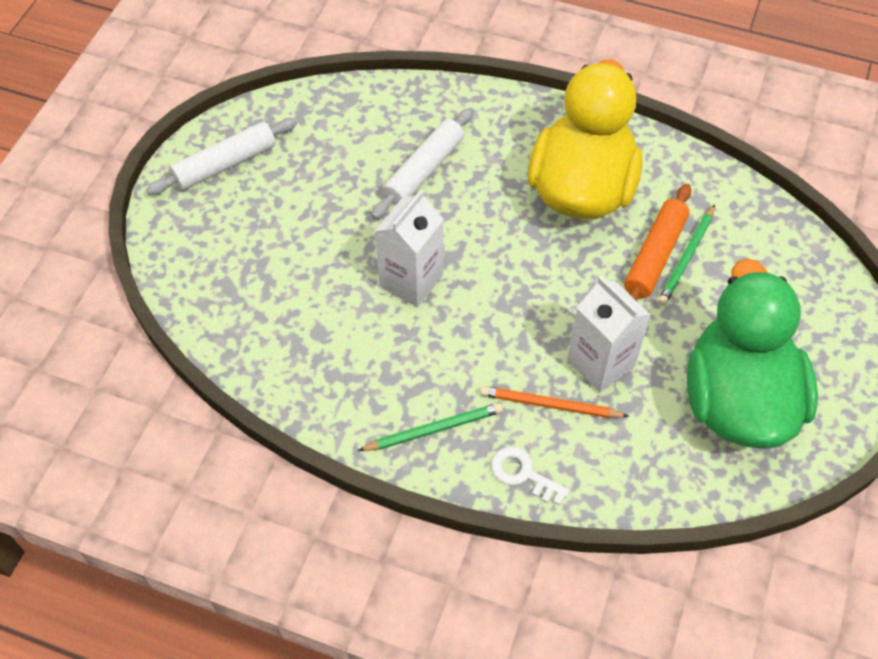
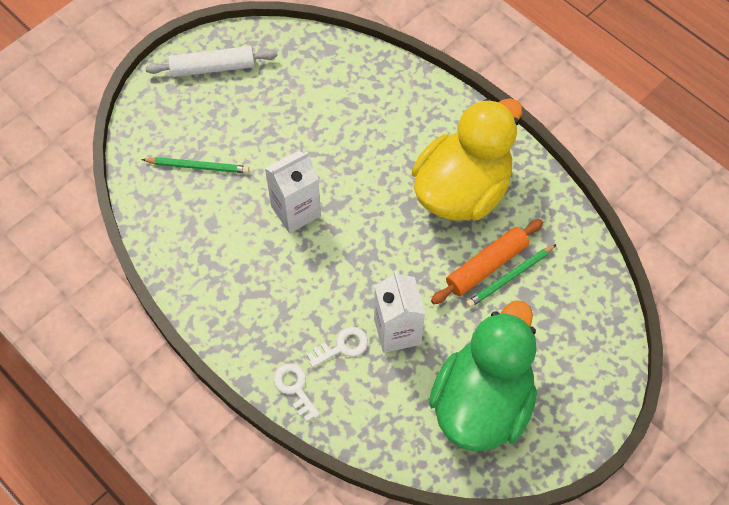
camera: 25 degrees right, 5 degrees up
(424, 170) = (352, 129): white rolling pin -> none
(434, 429) = (251, 328): green pencil -> green pencil (198, 166)
(550, 405) = (342, 346): orange pencil -> white key

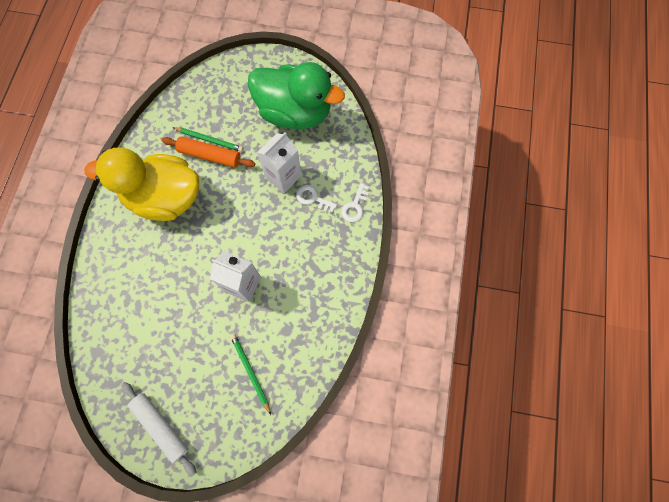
camera: 125 degrees left, 10 degrees up
(482, 403) = (295, 112): green duck -> green duck turned 150 degrees counterclockwise

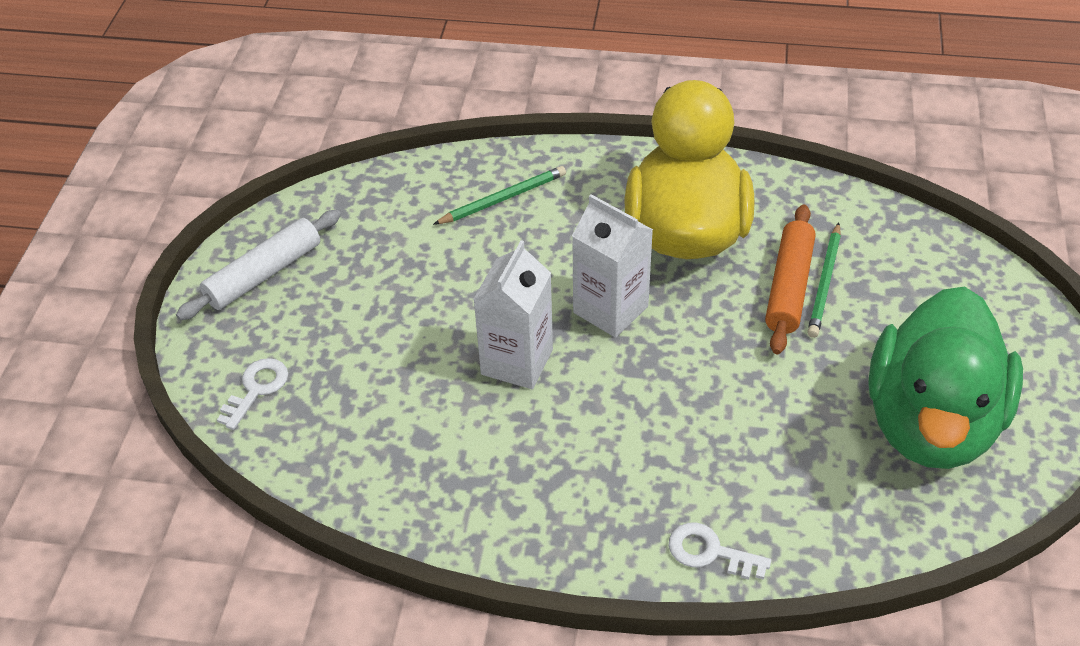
camera: 90 degrees right, 25 degrees down
(250, 372) = (344, 387): green pencil -> green pencil (503, 198)
(283, 176) = (763, 411): white carton -> white carton (610, 309)
(313, 198) = (718, 469): white key -> white key (256, 389)

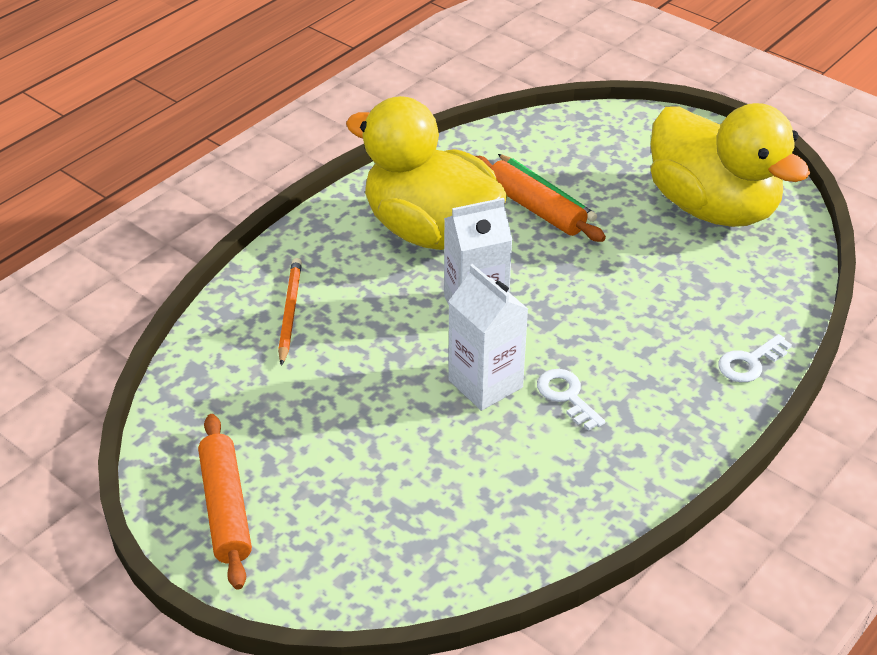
camera: 60 degrees left, 5 degrees down
(256, 389) = (372, 568): white key -> white key (567, 396)
(264, 274) = (225, 508): white rolling pin -> orange rolling pin
(503, 198) = (289, 312): green pencil -> orange pencil
(931, 423) = (712, 208): green duck -> yellow duck

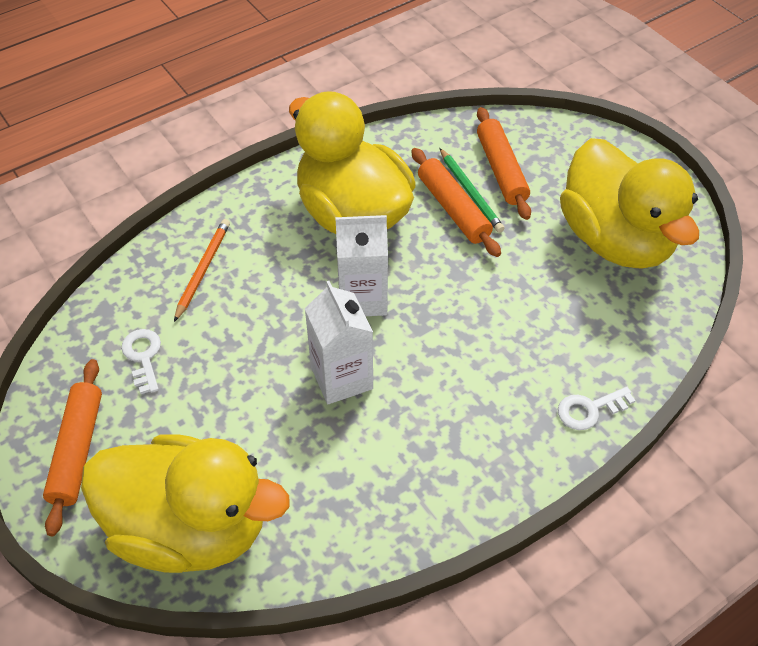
camera: 15 degrees right, 10 degrees up
(384, 553) = (190, 527): none -> yellow duck
(567, 396) = (408, 407): white key -> white key (143, 357)
(570, 164) = (501, 170): none -> orange rolling pin

